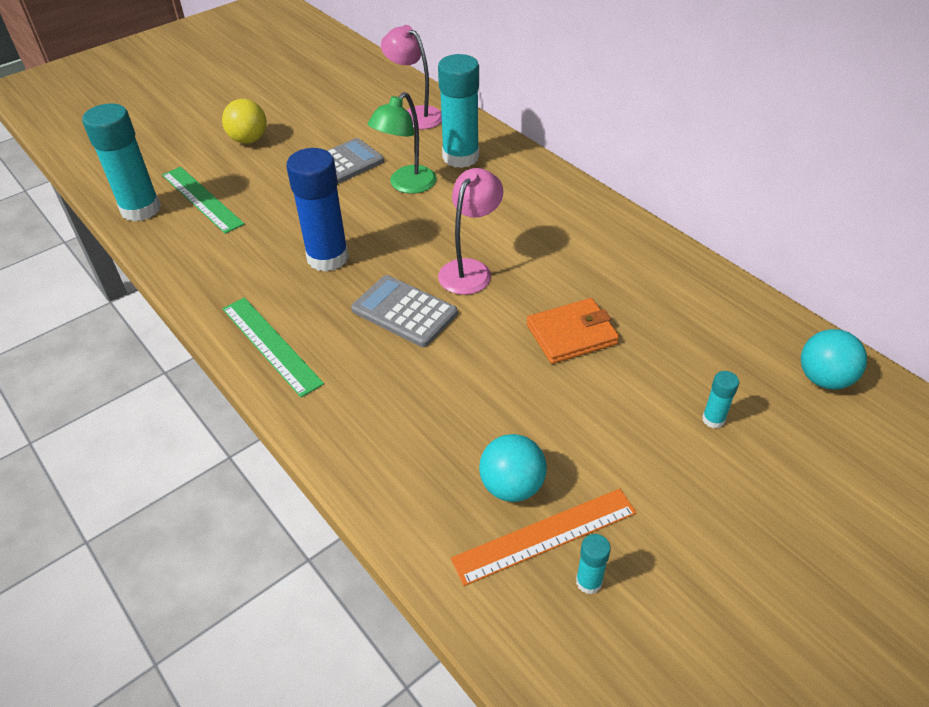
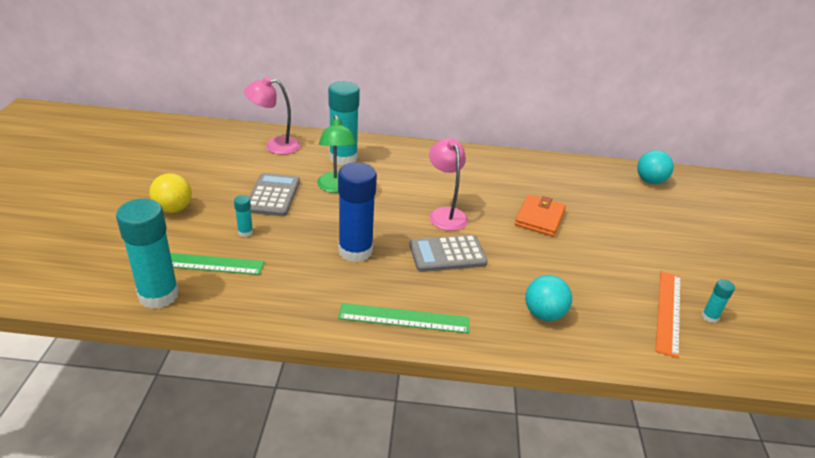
camera: 50 degrees left, 10 degrees down
(512, 486) = (625, 301): turquoise ball -> turquoise ball (544, 314)
(713, 419) = (643, 220): turquoise glue stick -> turquoise glue stick (245, 232)

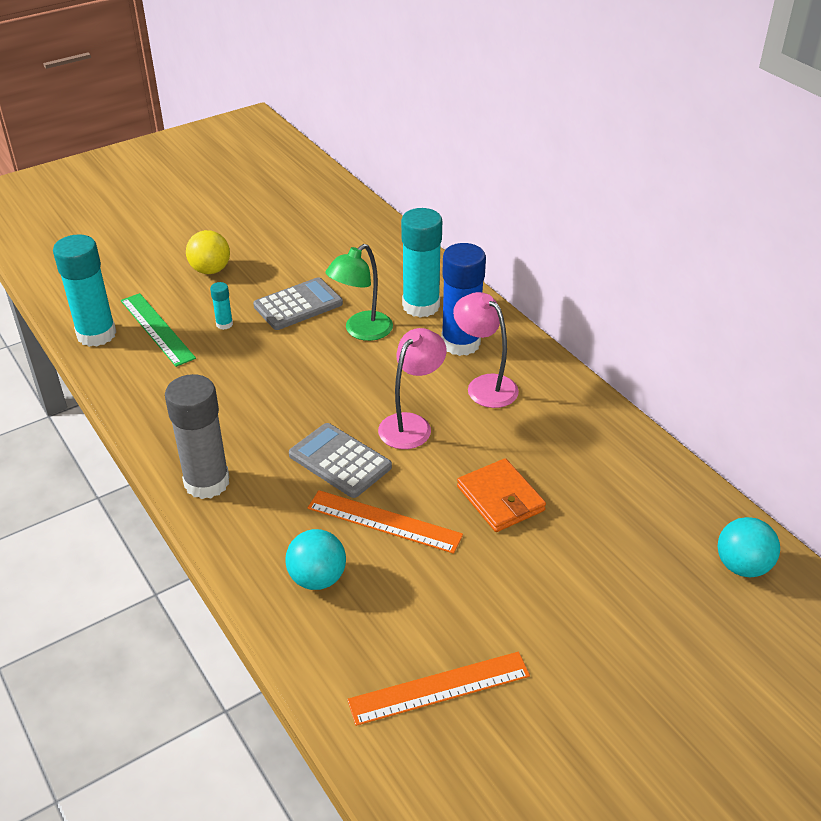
camera: 55 degrees right, 5 degrees up
(275, 145) = (382, 256): pink lamp -> pink lamp (484, 385)
(355, 251) = (273, 400): blue glue stick -> blue glue stick (460, 343)
(404, 318) = (207, 482): green ruler -> grey glue stick
(518, 265) = (384, 521): none -> orange ruler
(539, 218) = (500, 499): orange wallet -> orange wallet turned 75 degrees clockwise
(709, 317) = (472, 734): turquoise glue stick -> none

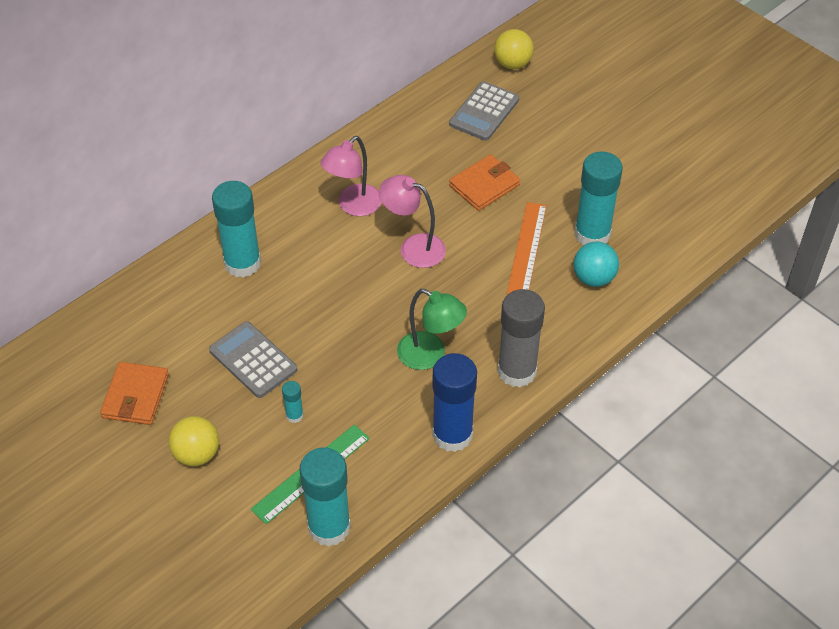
camera: 100 degrees left, 10 degrees up
(286, 242) = (135, 396): none -> orange wallet
(340, 461) = (469, 287): grey calculator -> grey calculator (484, 112)
(361, 331) = (290, 302): green lamp -> green lamp (430, 355)
(393, 592) = (592, 234): none -> turquoise glue stick
(439, 688) = (660, 200): orange ruler -> none
(460, 343) = (297, 228): blue glue stick -> blue glue stick (452, 434)
(742, 566) = (512, 64): turquoise ball -> yellow ball

